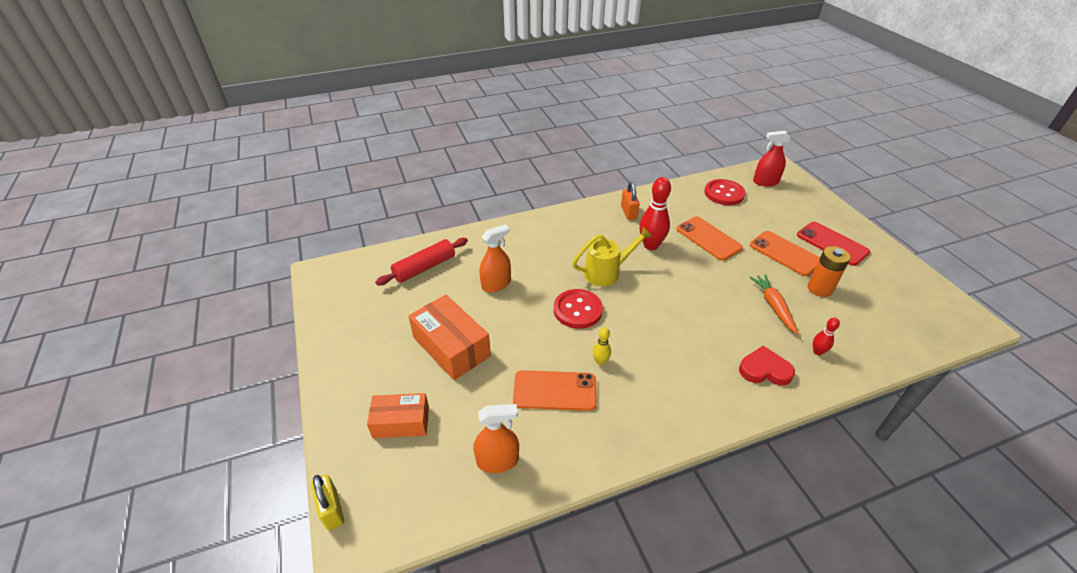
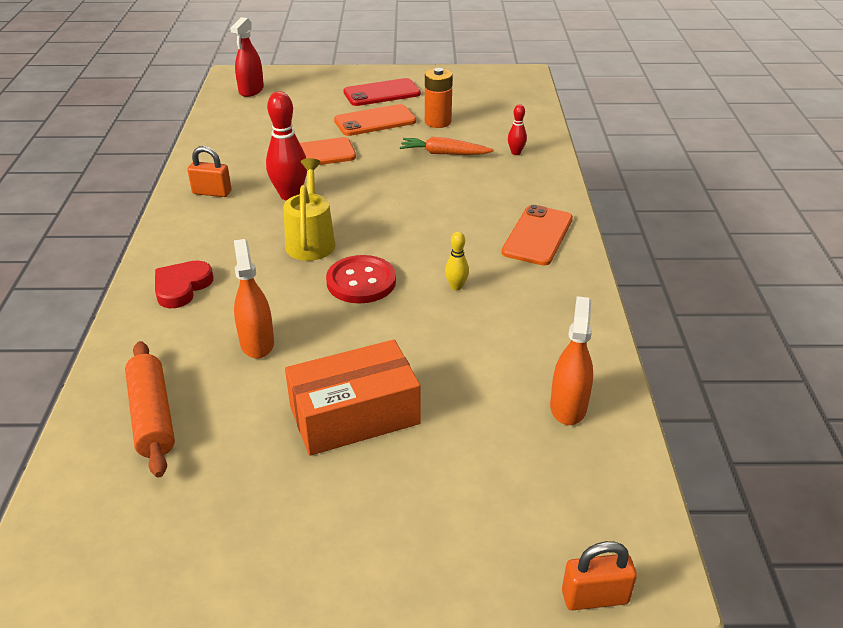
camera: 70 degrees left, 5 degrees down
(332, 509) = (595, 597): yellow padlock -> orange padlock
(401, 422) = (470, 495): orange box -> none
(424, 268) = (152, 416): red rolling pin -> orange rolling pin
(554, 391) = (483, 334): orange phone -> orange phone (537, 235)
(724, 193) = (244, 120): red button -> none
(764, 370) = (523, 187): red heart -> red heart (182, 287)

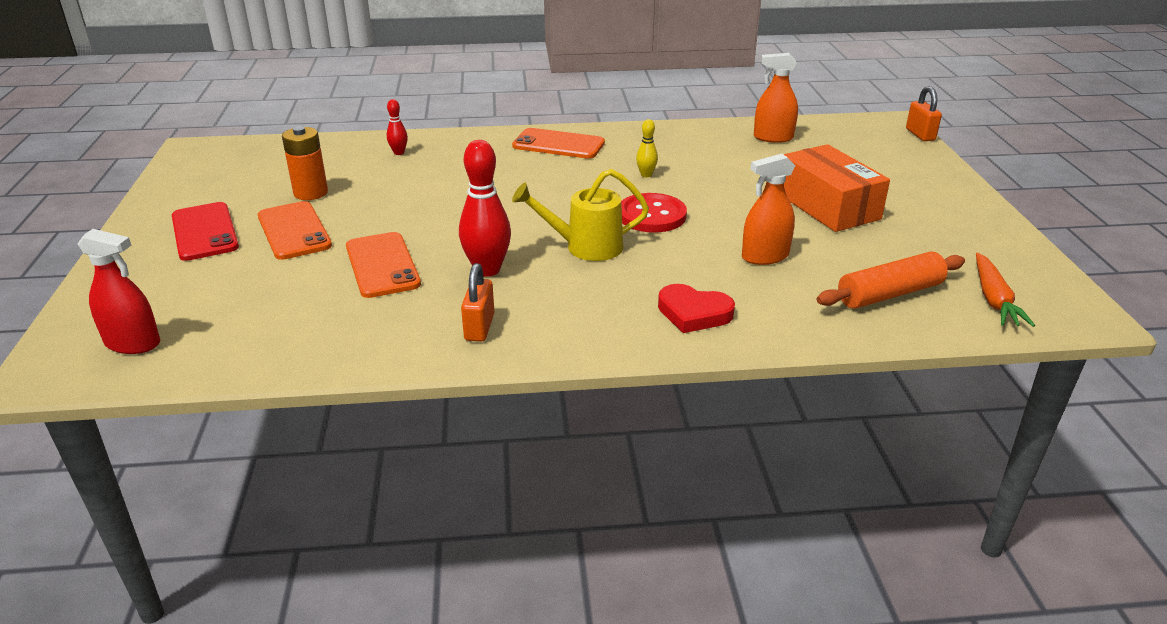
camera: 95 degrees left, 5 degrees down
(444, 153) = (394, 187): orange carrot -> orange carrot (993, 299)

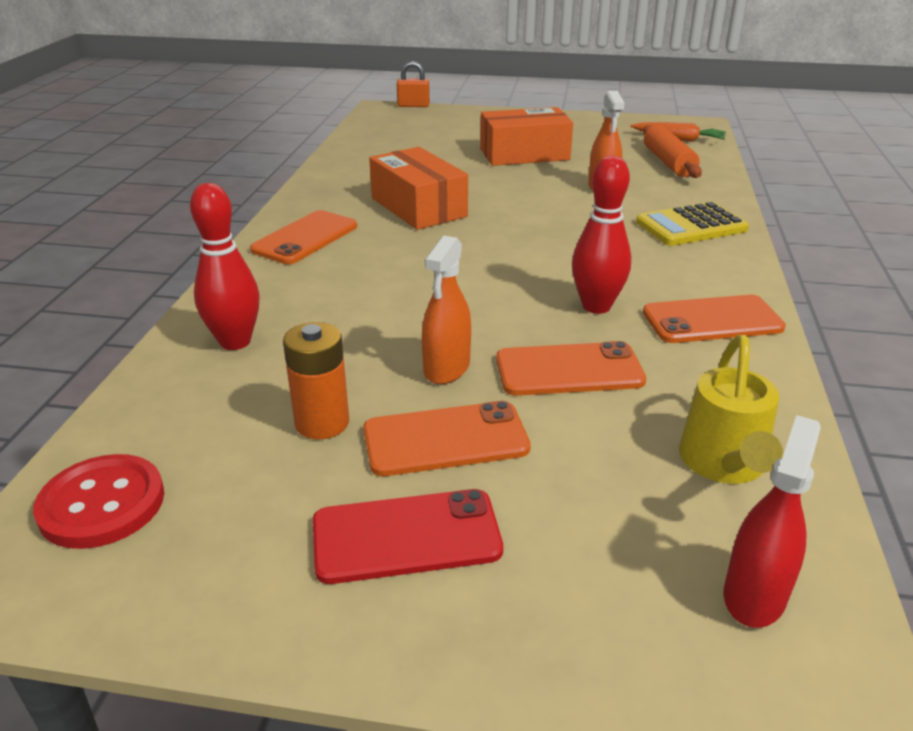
camera: 75 degrees left, 0 degrees up
(399, 153) = (235, 342): red bowling pin -> red bowling pin, size x1.96
(479, 327) = (712, 320): orange padlock -> orange phone
(585, 247) = (562, 253): yellow watering can -> yellow watering can (724, 465)
(646, 175) = (418, 207): yellow bowling pin -> orange box
(651, 215) = (509, 217): red button -> red button (102, 504)
(693, 313) = (691, 226): red heart -> yellow calculator
(773, 138) = (376, 148): orange spray bottle -> orange spray bottle (447, 368)

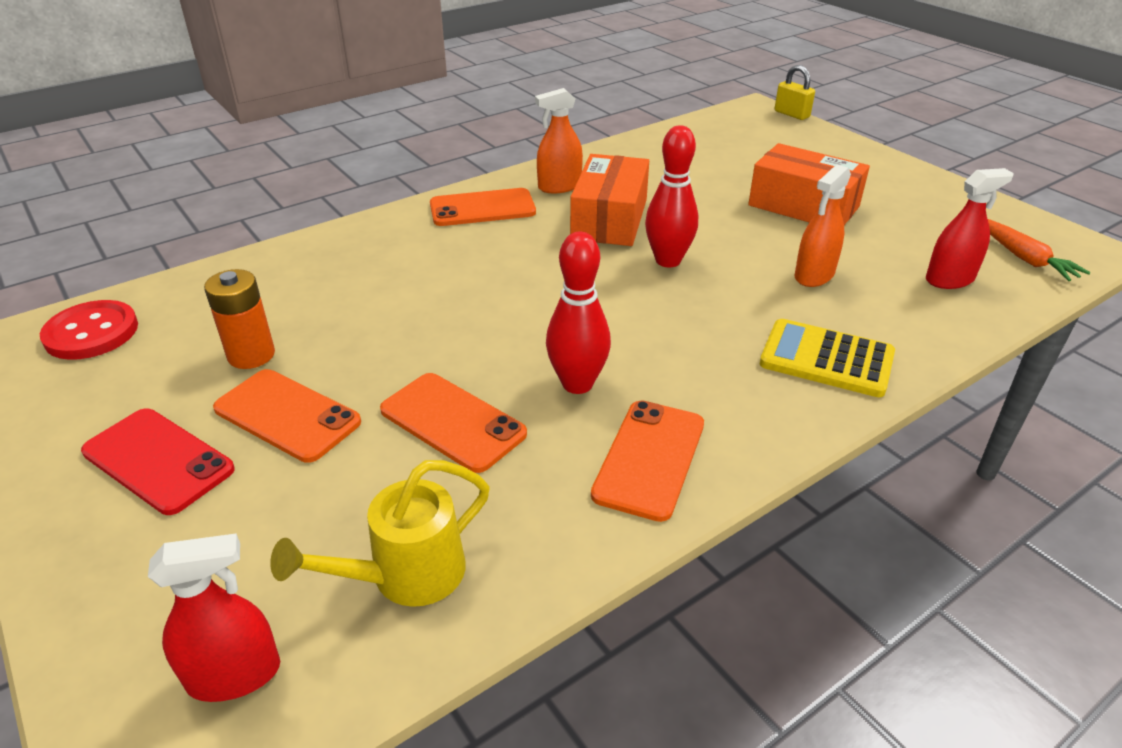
camera: 45 degrees right, 5 degrees up
(235, 342) = (308, 268): red bowling pin -> red bowling pin (668, 260)
(413, 105) = (791, 114): orange padlock -> yellow padlock
(447, 368) = (382, 365): orange spray bottle -> orange spray bottle (559, 186)
(668, 162) = (949, 279): orange rolling pin -> red spray bottle
(712, 320) = (649, 459): orange phone -> orange phone turned 75 degrees clockwise

